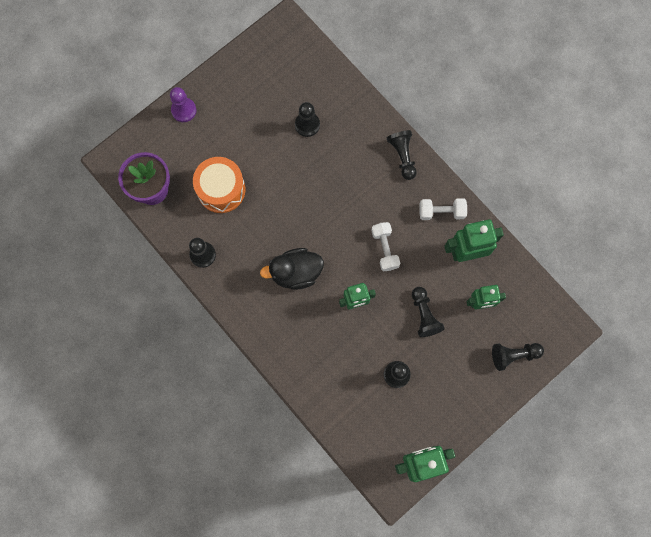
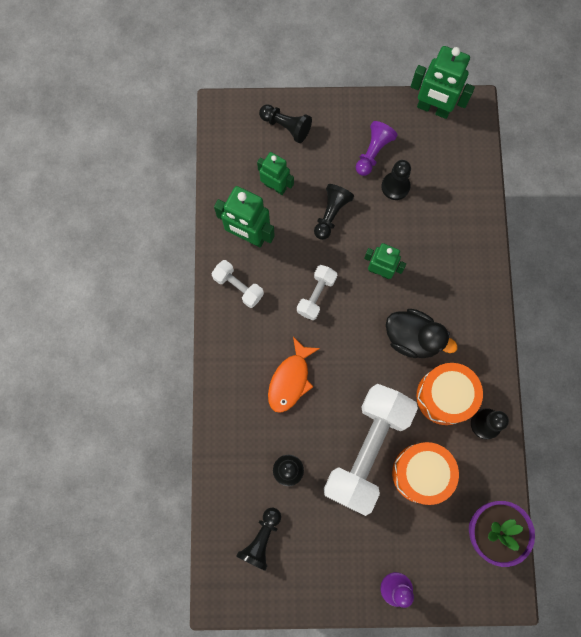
camera: 140 degrees left, 0 degrees up
(243, 251) = (445, 396): none -> orange drum
(267, 176) = (367, 449): none -> white dumbbell
(353, 180) = (290, 380): none -> orange fish
(402, 156) = (227, 365): black pawn -> black pawn (261, 539)
(434, 388) = (373, 152): none -> purple pawn

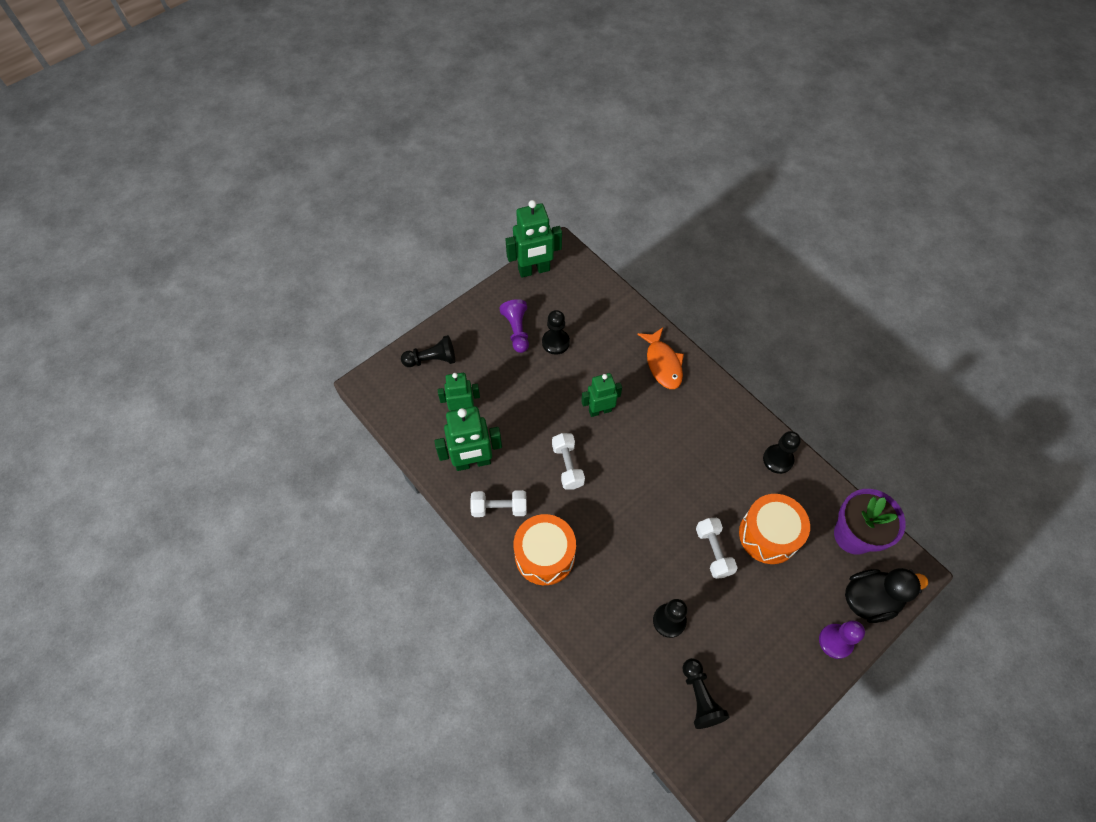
camera: 40 degrees left, 15 degrees down
(290, 380) = (606, 547): orange fish -> orange fish (663, 363)
(331, 214) = (525, 397): black pawn -> none
(367, 449) = (713, 551): white dumbbell -> white dumbbell, size x0.46
(412, 338) = (669, 440): black duck -> black duck (869, 599)
(445, 396) = (731, 463): orange drum -> orange drum (544, 555)

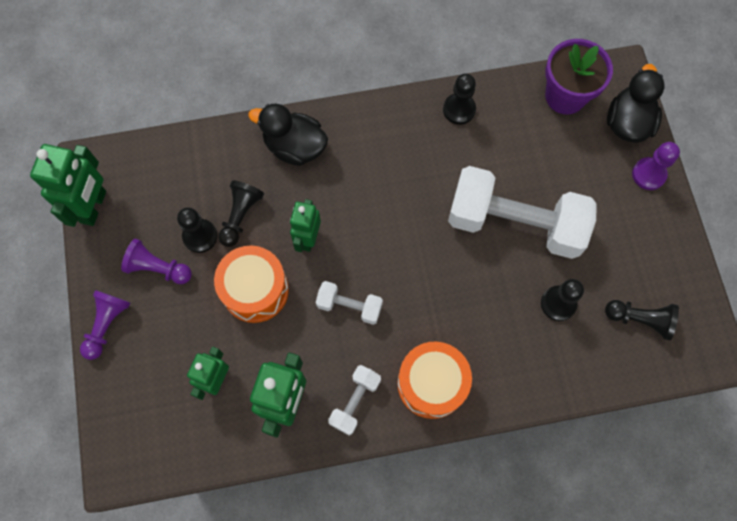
camera: 60 degrees left, 10 degrees up
(432, 359) = (132, 380): black pawn -> black pawn (240, 216)
(460, 324) = (107, 325): none -> purple pawn
(663, 363) = (295, 147): orange fish -> black duck
(713, 551) = (515, 223): white dumbbell -> white dumbbell, size x2.18
(768, 535) = (526, 165): orange drum -> orange drum (255, 290)

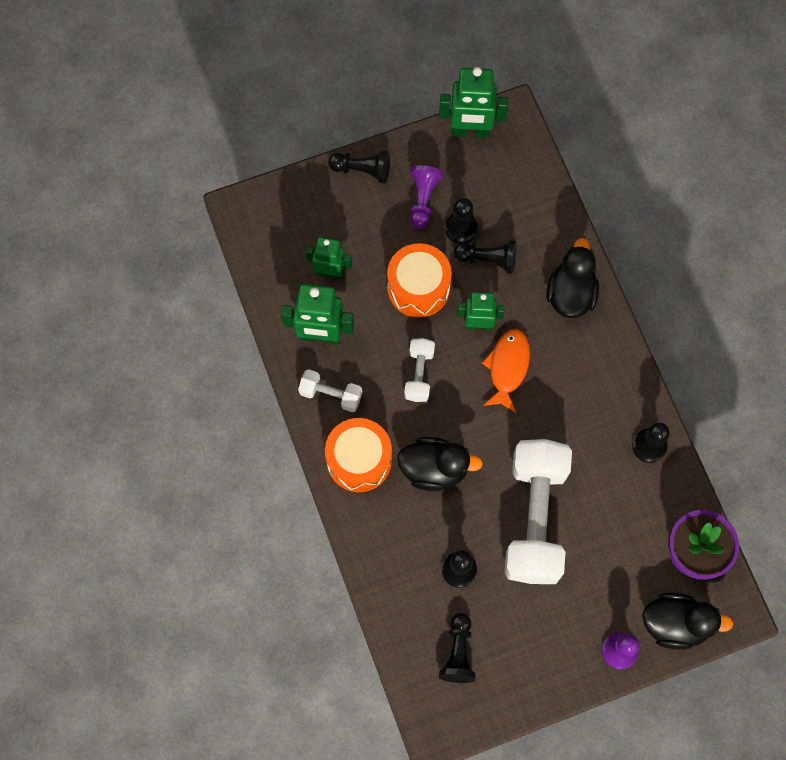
camera: 80 degrees right, 0 degrees up
(107, 325) = (362, 170): purple pawn -> black pawn
(359, 219) = (507, 367): none -> orange fish
(452, 309) = (434, 469): none -> black duck

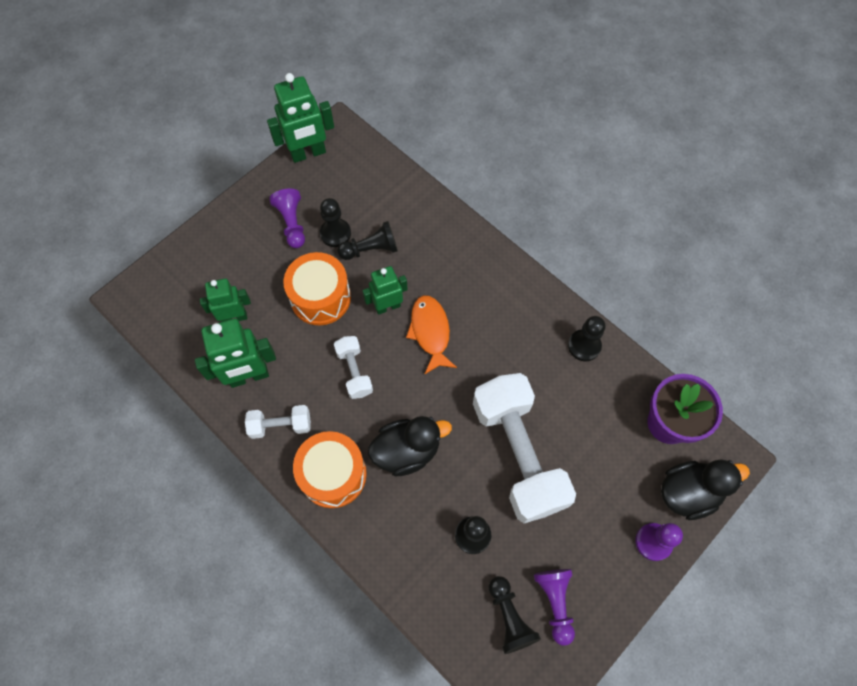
camera: 25 degrees left, 5 degrees down
(362, 170) = (228, 220): black pawn -> none
(504, 659) = (555, 602): none -> purple pawn
(570, 294) = (455, 248): black duck -> none

